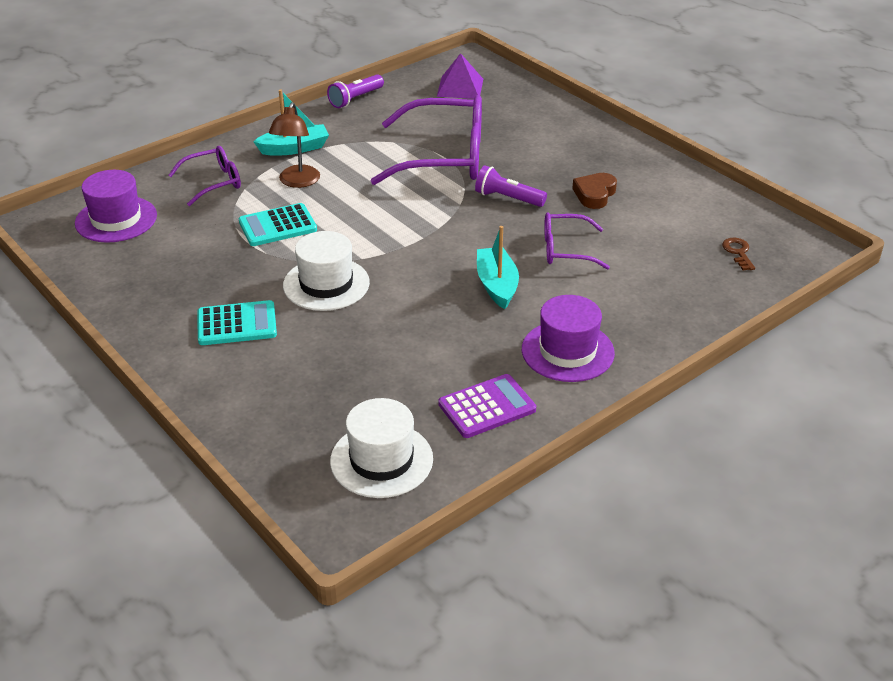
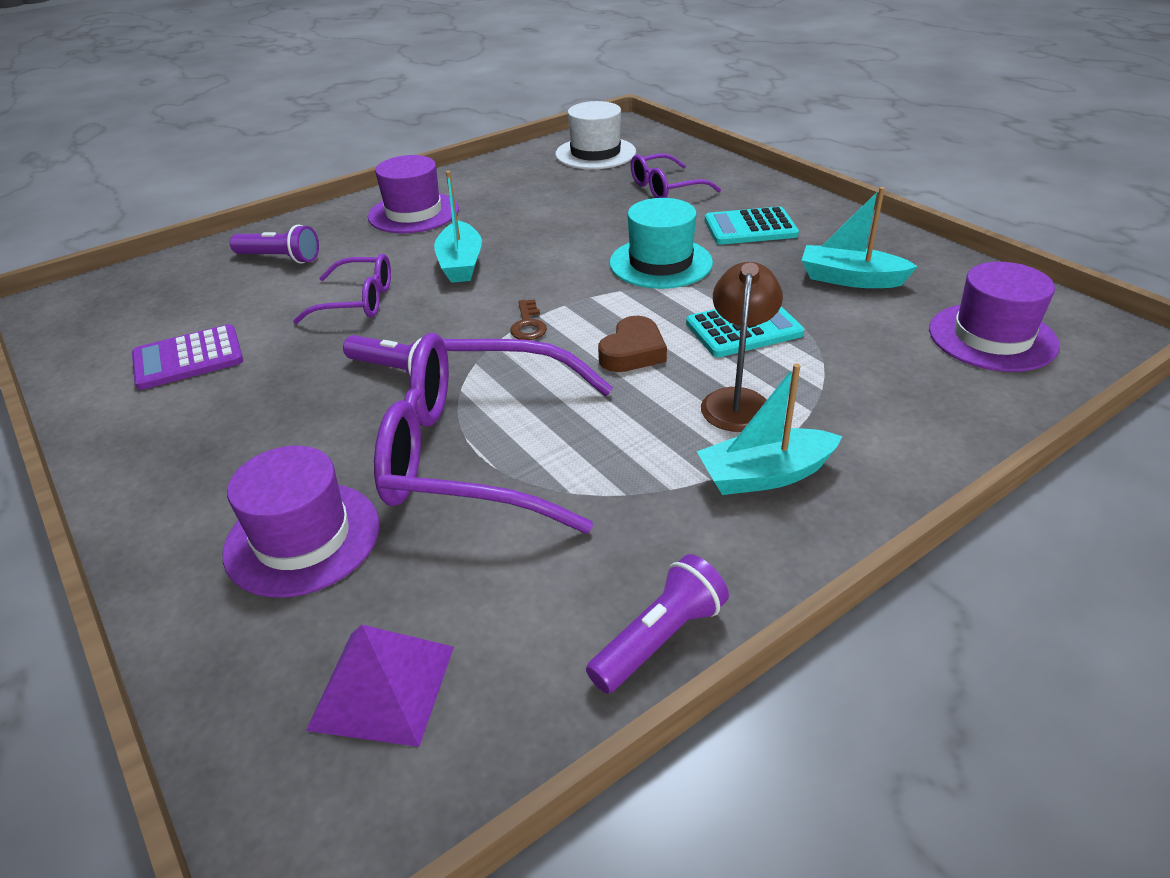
camera: 175 degrees left, 0 degrees up
(180, 266) = (850, 279): none -> turquoise boat
(214, 182) = (881, 400): purple glasses -> purple glasses (665, 188)
(326, 284) = (660, 263): white hat -> turquoise hat
(487, 407) = (504, 179): purple calculator -> purple calculator (188, 358)
(518, 125) = (302, 538): none -> purple hat
(594, 194) = (264, 378): brown heart -> brown heart (633, 352)
(662, 293) = (280, 258): none -> purple flashlight
(738, 252) = (148, 300): brown key -> brown key (528, 325)

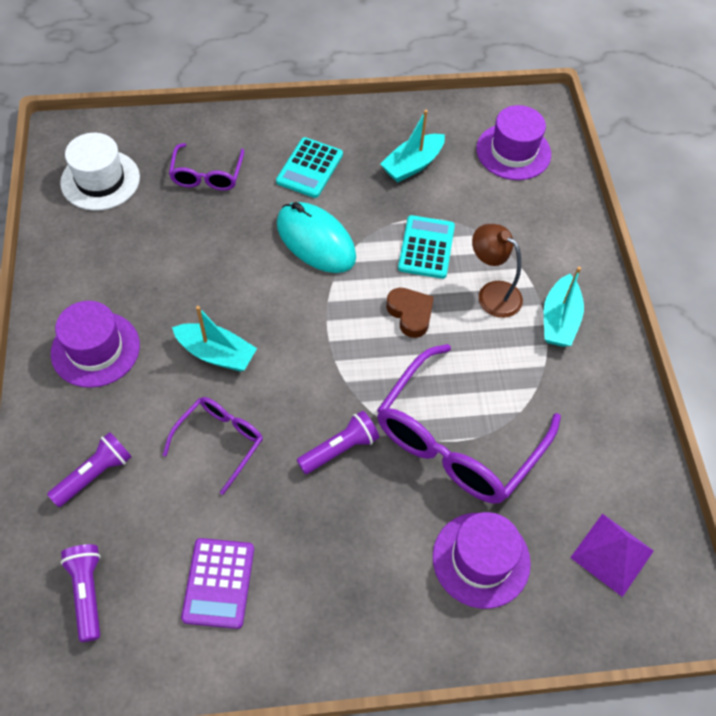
camera: 65 degrees left, 20 degrees up
(528, 325) = (337, 352): brown key -> none
(659, 638) = (640, 426): purple flashlight -> purple flashlight (87, 592)
(660, 263) = (315, 241): turquoise hat -> turquoise mouse

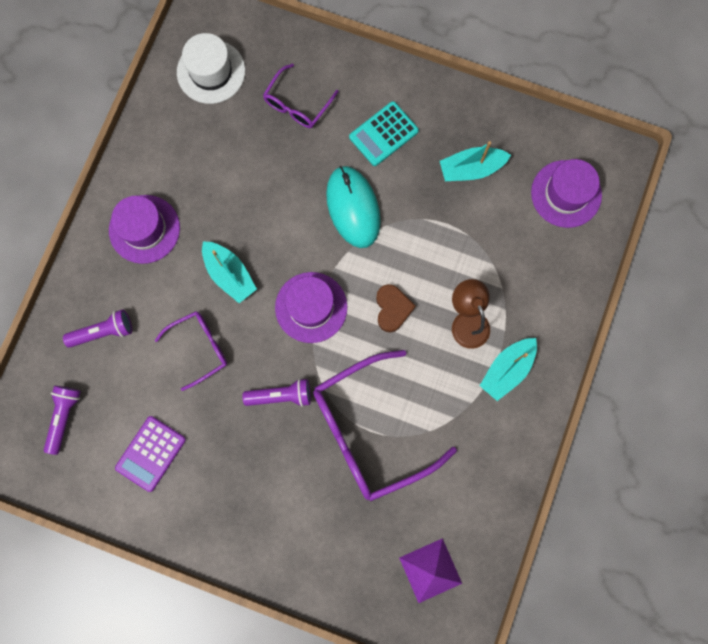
camera: 30 degrees right, 20 degrees up
(426, 247) = (438, 254): turquoise calculator -> none
(481, 559) = (335, 527): purple hat -> purple hat (311, 307)

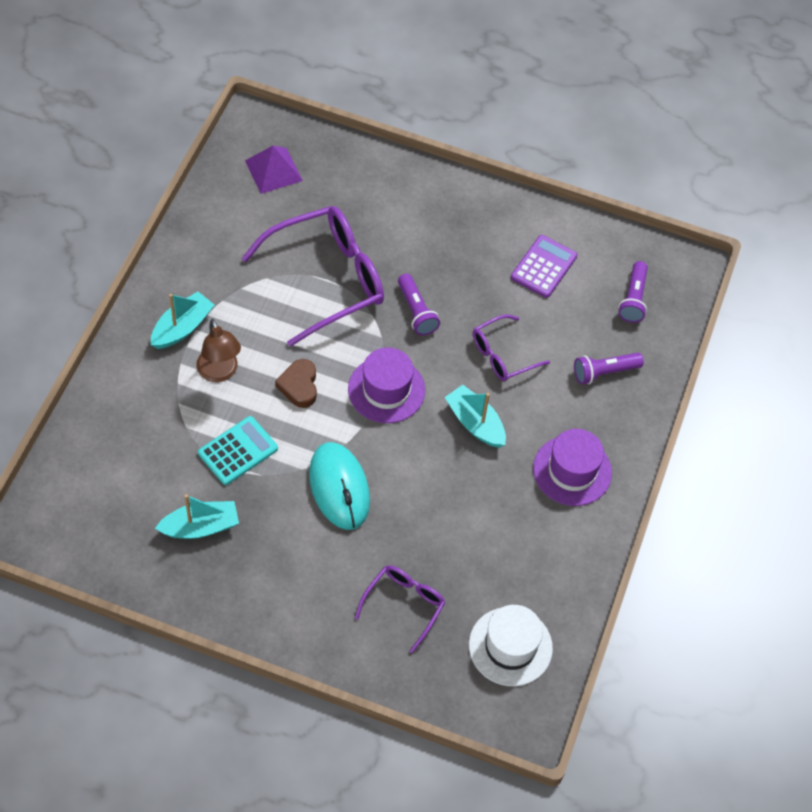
camera: 175 degrees right, 20 degrees down
(281, 395) = (416, 311): purple flashlight -> purple flashlight turned 105 degrees counterclockwise
(383, 134) = (301, 568): turquoise calculator -> turquoise calculator (238, 451)
(566, 194) = (93, 497): purple hat -> none

